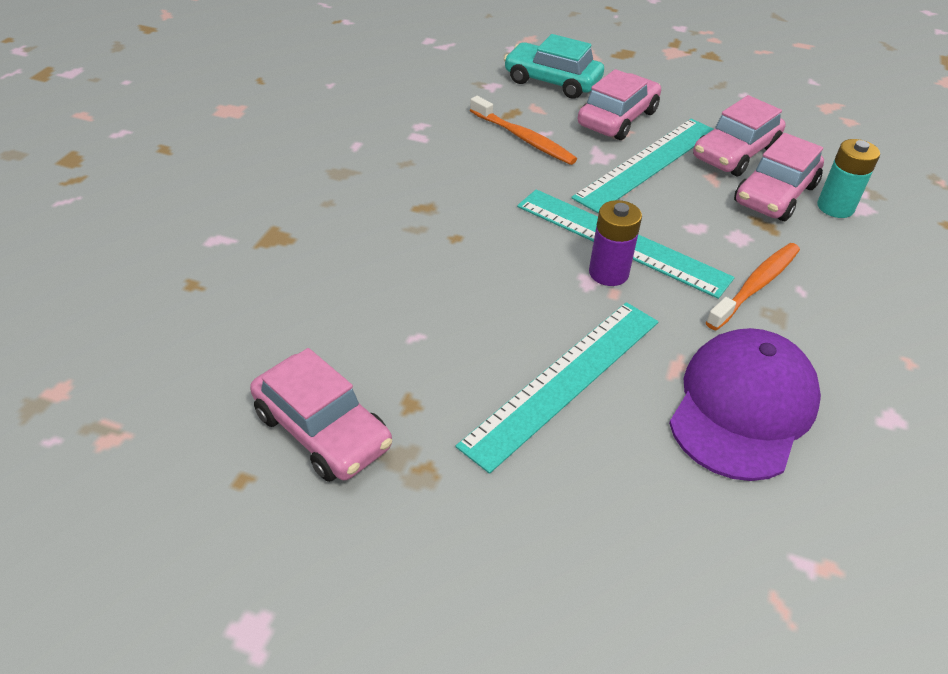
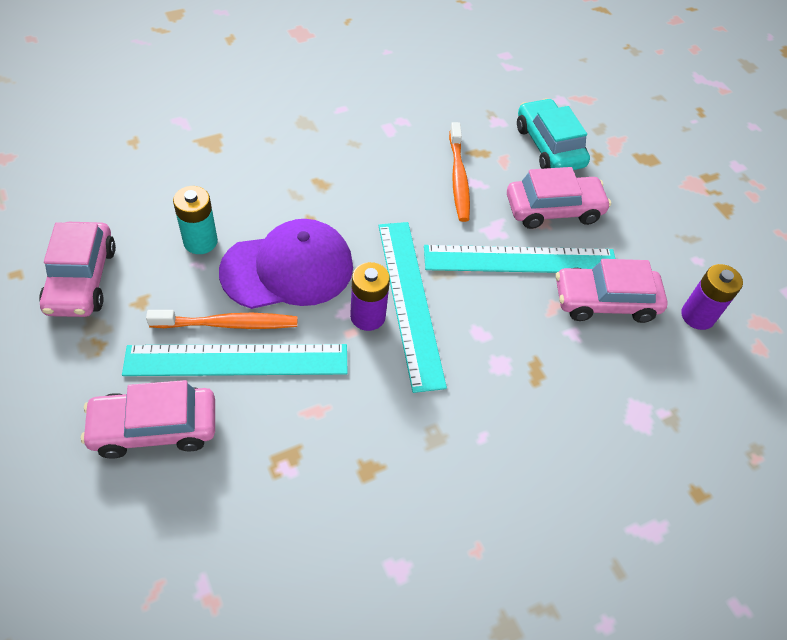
camera: 40 degrees right, 10 degrees up
(743, 407) = (314, 471): purple cap -> purple cap (288, 269)
(755, 286) = (453, 406): orange toothbrush -> orange toothbrush (228, 324)
(775, 194) = (583, 356): pink car -> pink car (154, 428)
(794, 126) = (697, 316): none -> purple battery
(835, 207) = (617, 403): turquoise battery -> turquoise battery (200, 241)

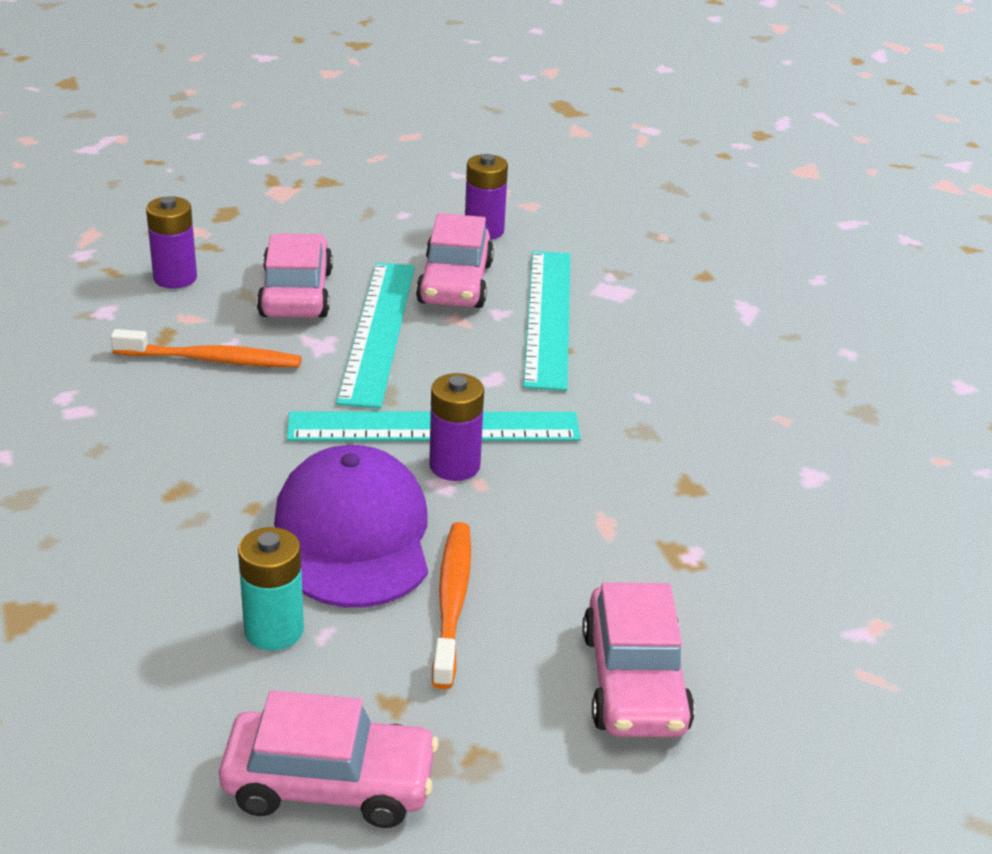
camera: 80 degrees left, 20 degrees down
(237, 360) = (520, 594): turquoise ruler -> turquoise ruler (548, 317)
(549, 146) = (175, 278): turquoise car -> purple battery

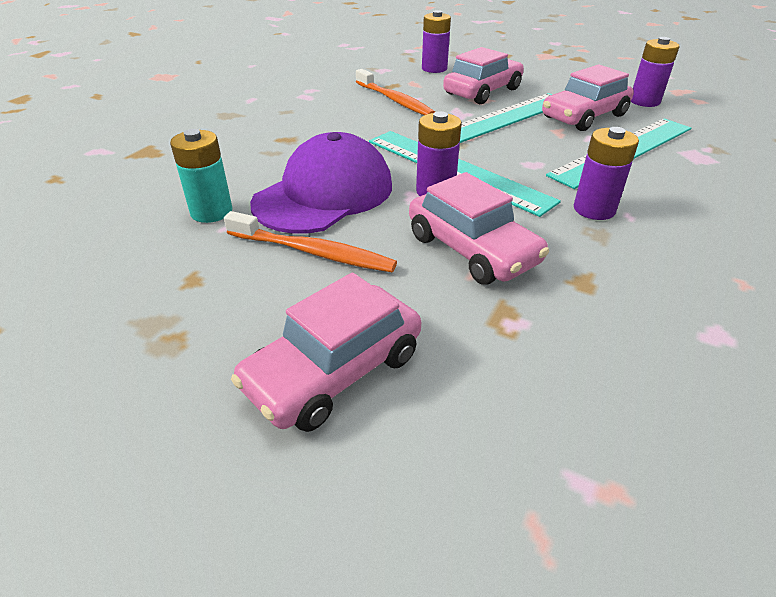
camera: 50 degrees right, 5 degrees up
(329, 783) = (93, 294): pink car -> pink car (472, 249)
(452, 601) = (313, 252): orange toothbrush -> orange toothbrush turned 60 degrees clockwise
(609, 406) = (594, 209): none -> purple battery

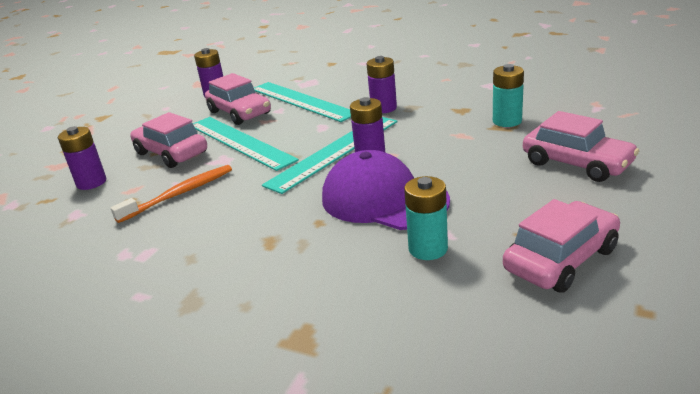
camera: 90 degrees left, 10 degrees down
(313, 252) = (468, 189): orange toothbrush -> none
(472, 249) = (442, 138): pink car -> pink car (561, 259)
(526, 325) = (507, 121): none -> turquoise battery

